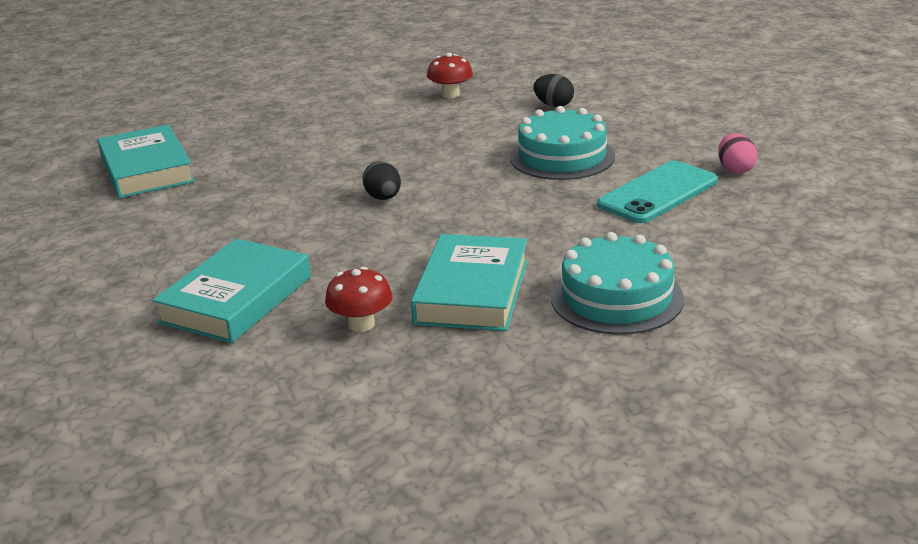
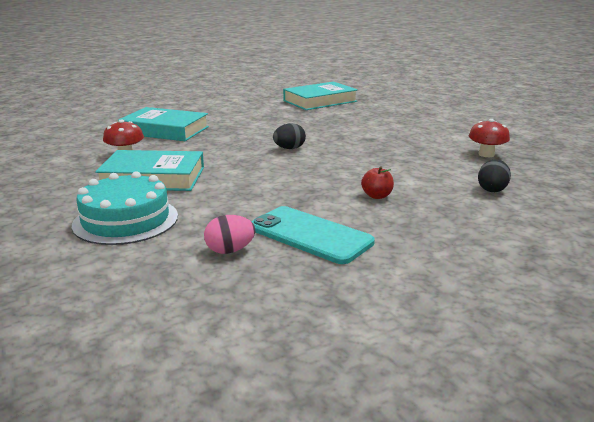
camera: 80 degrees right, 5 degrees down
(562, 157) = (377, 196): turquoise cake -> red apple
(735, 169) = (375, 275): pink egg -> pink egg (230, 250)

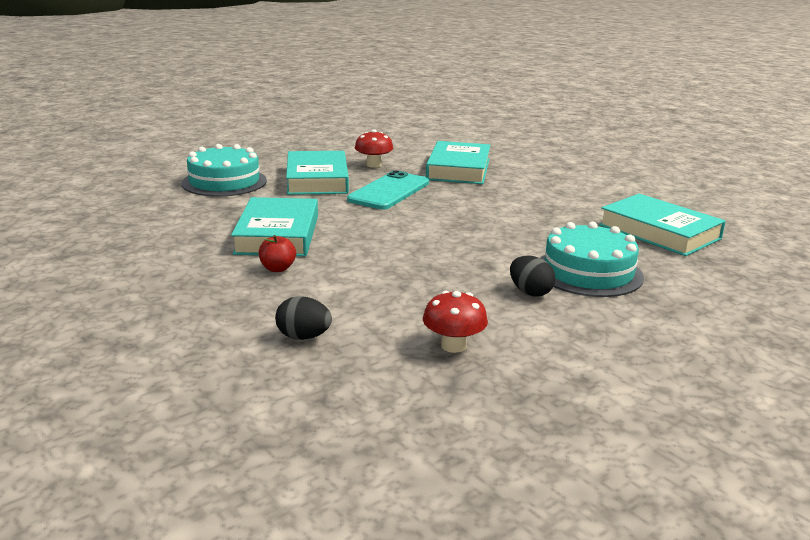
camera: 80 degrees right, 0 degrees up
(230, 250) = (162, 216): pink egg -> none
(289, 148) = (423, 224): black egg -> black egg (530, 292)
(300, 195) = (278, 234): none -> turquoise book
(310, 235) = (184, 242): turquoise phone -> turquoise phone (389, 191)
(380, 120) = (588, 272): none -> turquoise cake

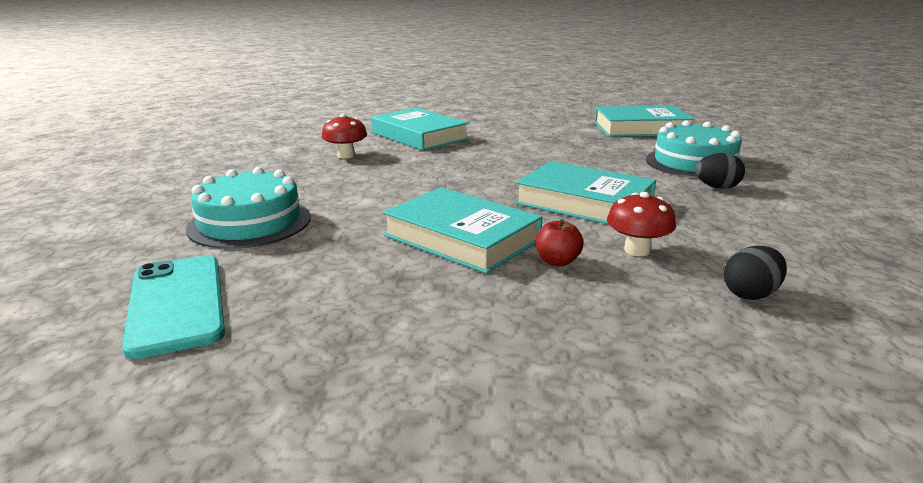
camera: 50 degrees left, 0 degrees up
(317, 179) = (338, 183): turquoise book -> turquoise book (584, 202)
(389, 191) = (426, 168): turquoise phone -> turquoise phone (177, 304)
(453, 346) = (807, 239): red mushroom -> red mushroom (637, 250)

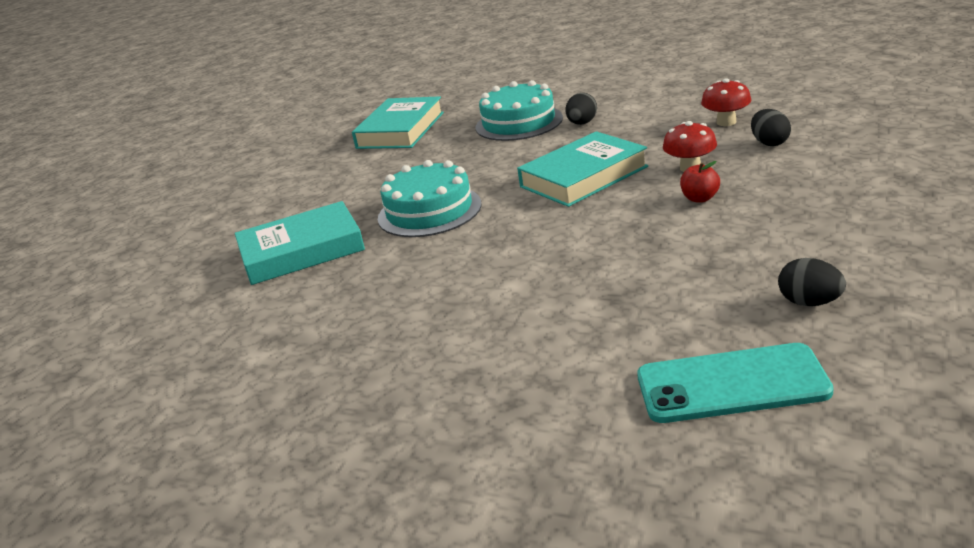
camera: 65 degrees left, 5 degrees up
(250, 222) = (536, 359): turquoise cake -> turquoise cake (429, 211)
(316, 340) = (810, 302): none -> black egg
(346, 155) = (336, 303): red mushroom -> red mushroom (726, 122)
(461, 238) = (636, 235): turquoise book -> none

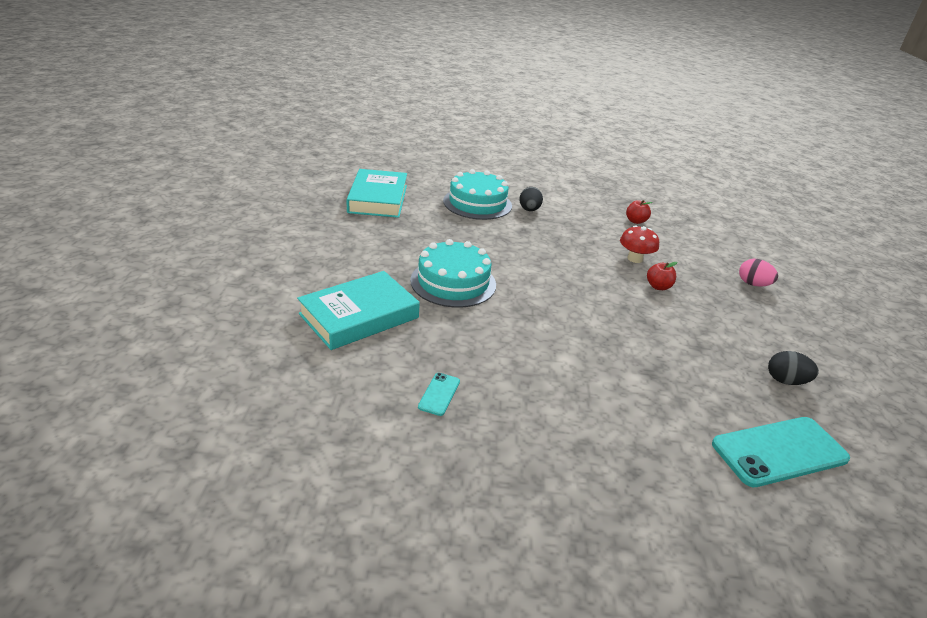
camera: 25 degrees left, 5 degrees up
(337, 324) = (439, 394): none -> turquoise phone
(583, 177) = (560, 259): turquoise book -> none
(726, 122) = (635, 221): red mushroom -> red apple
(769, 143) = (676, 242): black egg -> none
(853, 186) = (753, 284): none -> pink egg

